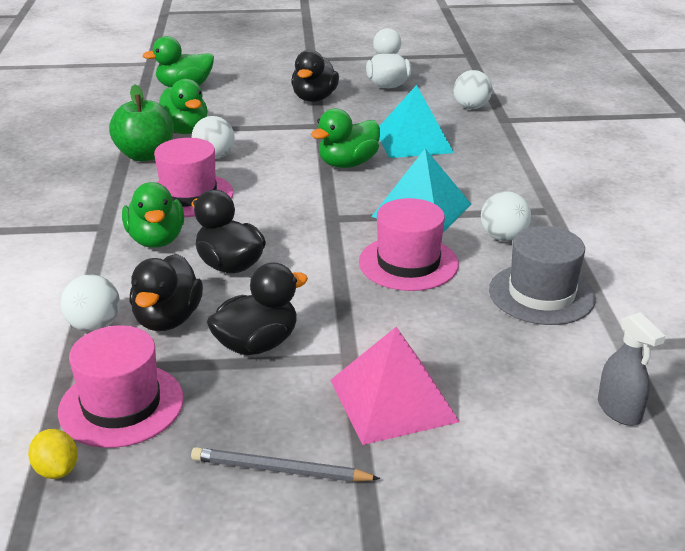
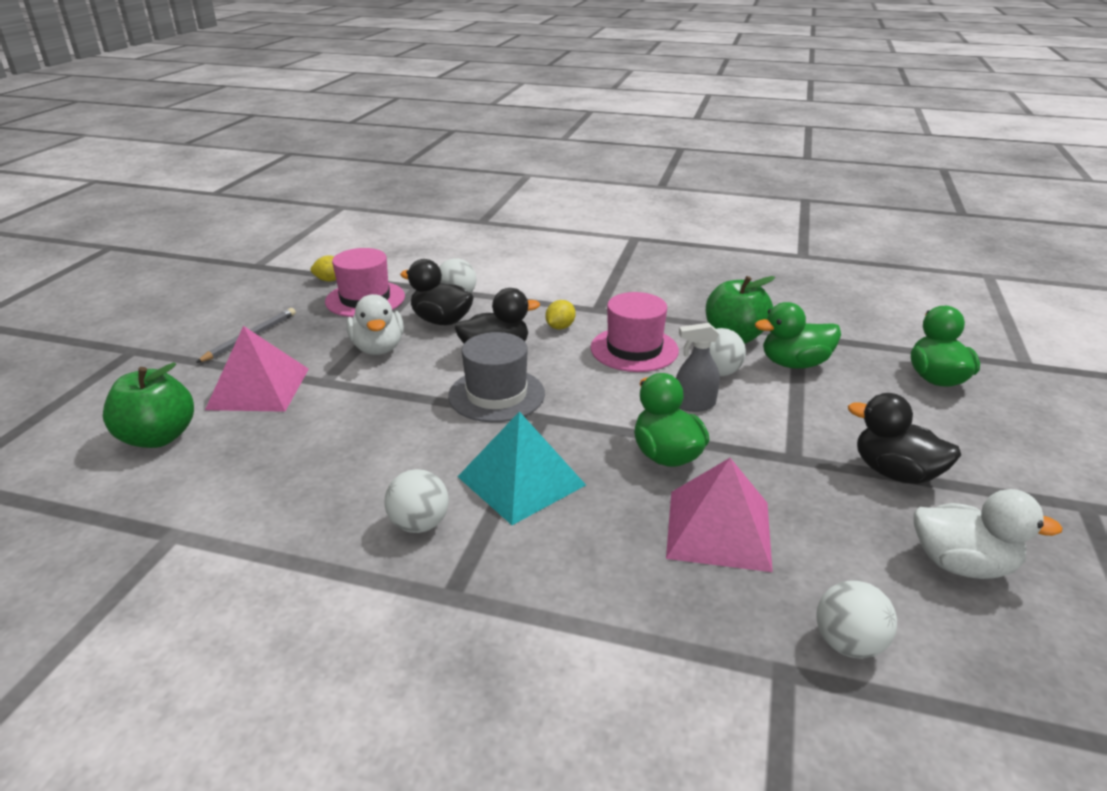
camera: 110 degrees right, 0 degrees up
(156, 240) = (560, 327): green duck -> yellow lemon
(257, 344) = (378, 348): black duck -> white duck
(408, 263) = (424, 442): pink hat -> none
(414, 141) = (718, 529): turquoise pyramid -> pink pyramid
(528, 430) = (158, 437): none -> green apple
(541, 294) = (297, 511): grey hat -> grey hat (496, 395)
(619, 410) = (114, 492): grey spray bottle -> grey spray bottle (694, 404)

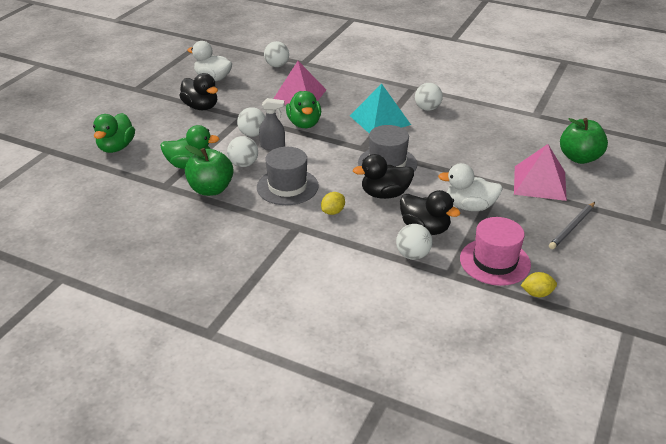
camera: 170 degrees left, 5 degrees up
(378, 348) = (469, 206): white duck -> white duck turned 75 degrees counterclockwise
(634, 349) = (287, 187): pink hat -> grey hat
(744, 423) = (252, 134): none -> white ball

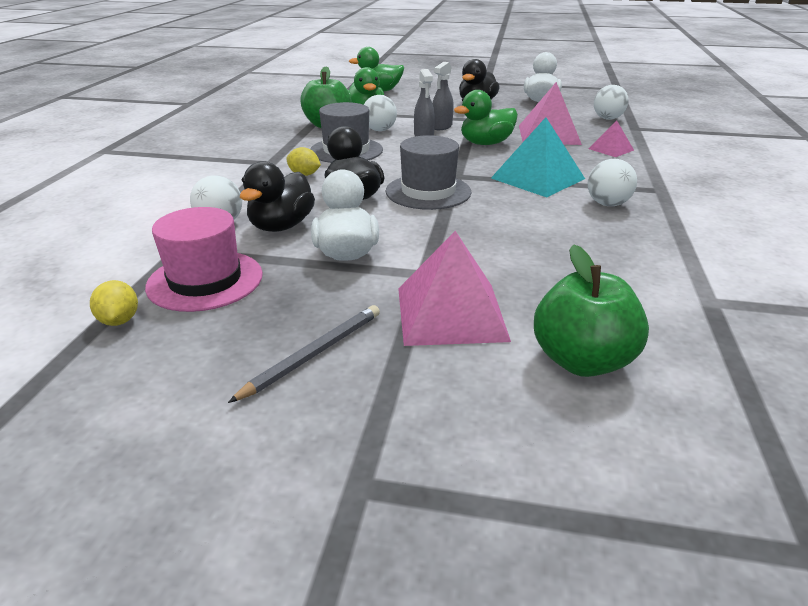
camera: 75 degrees right, 5 degrees down
(252, 134) = (441, 126): white ball -> grey spray bottle
(340, 82) = (611, 149): none -> pink pyramid
(572, 227) = (313, 354): grey pencil -> grey pencil turned 105 degrees clockwise

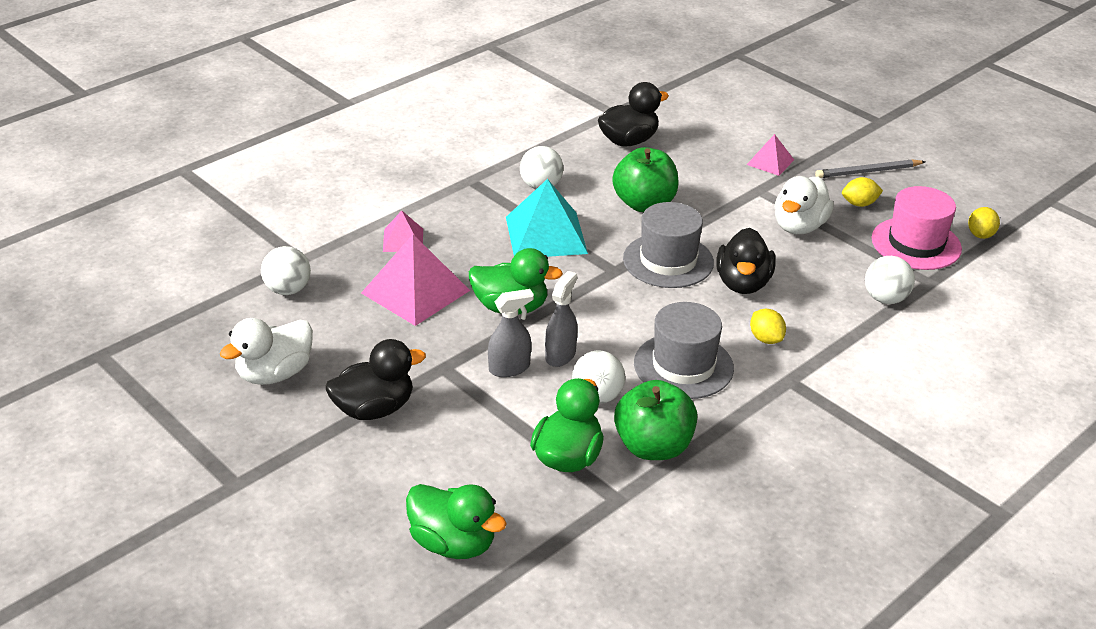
camera: 145 degrees left, 5 degrees up
(281, 226) = (833, 273): black duck -> black duck (628, 141)
(297, 301) = (859, 204): none -> yellow lemon
(450, 313) = (770, 162): pink pyramid -> pink pyramid, size x0.54
(582, 360) = (730, 118): green apple -> green apple (644, 204)

